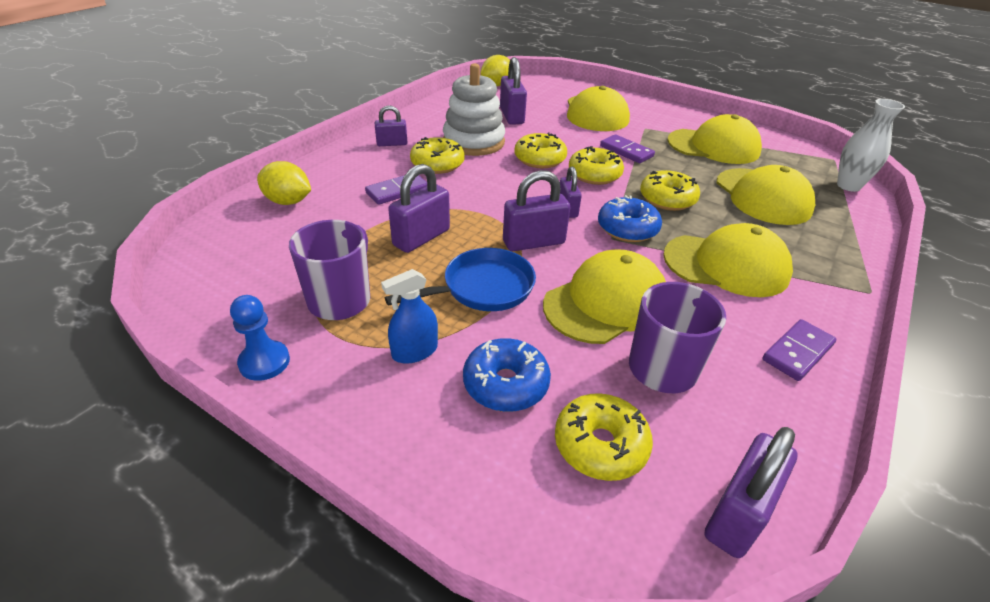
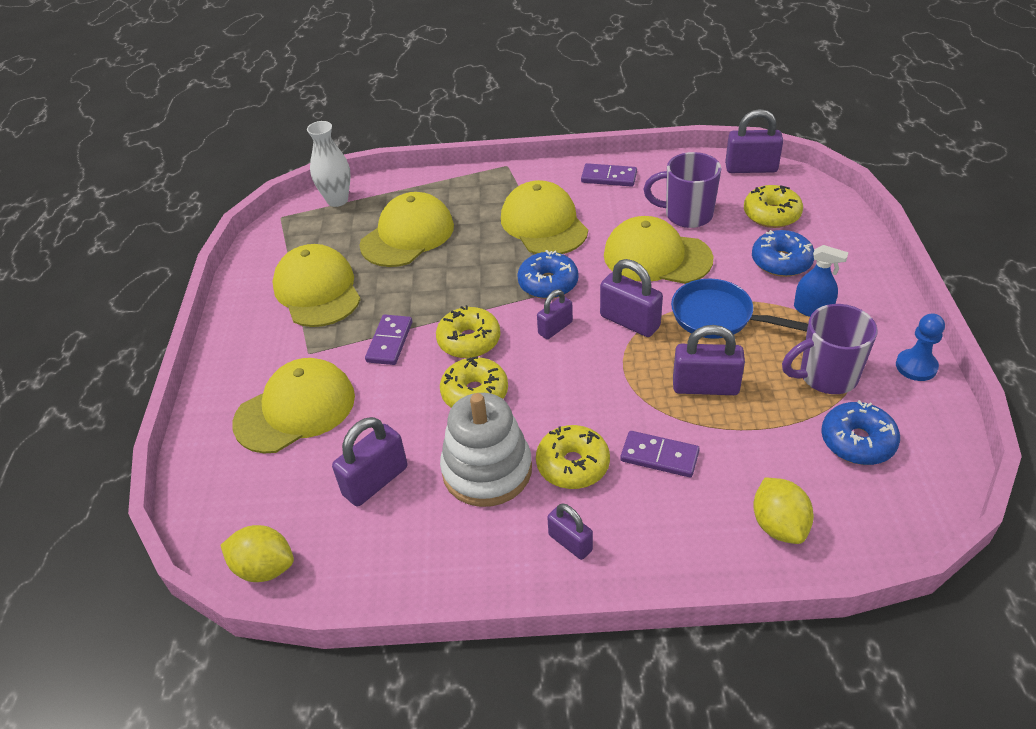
camera: 120 degrees left, 5 degrees up
(273, 270) = (857, 441): none -> blue donut
(667, 199) = (471, 281): yellow donut -> none

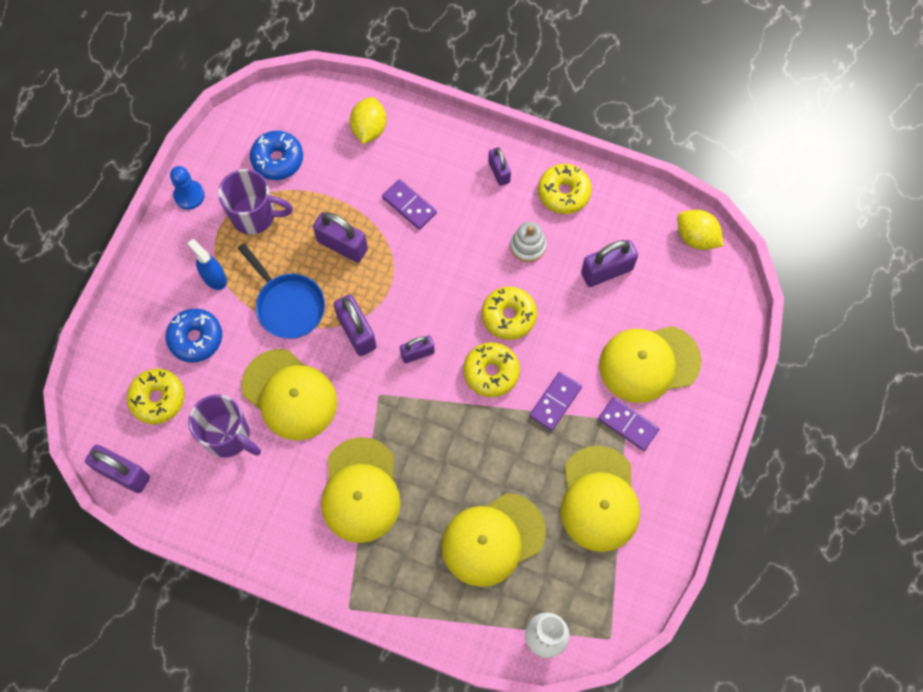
camera: 160 degrees left, 25 degrees up
(487, 470) = (528, 246): white stacking toy -> white stacking toy, size x0.54
(548, 283) = (397, 407): blue donut -> none
(573, 465) = (469, 224): yellow donut -> yellow donut (564, 193)
(609, 177) = (262, 531): purple domino -> purple domino (628, 424)

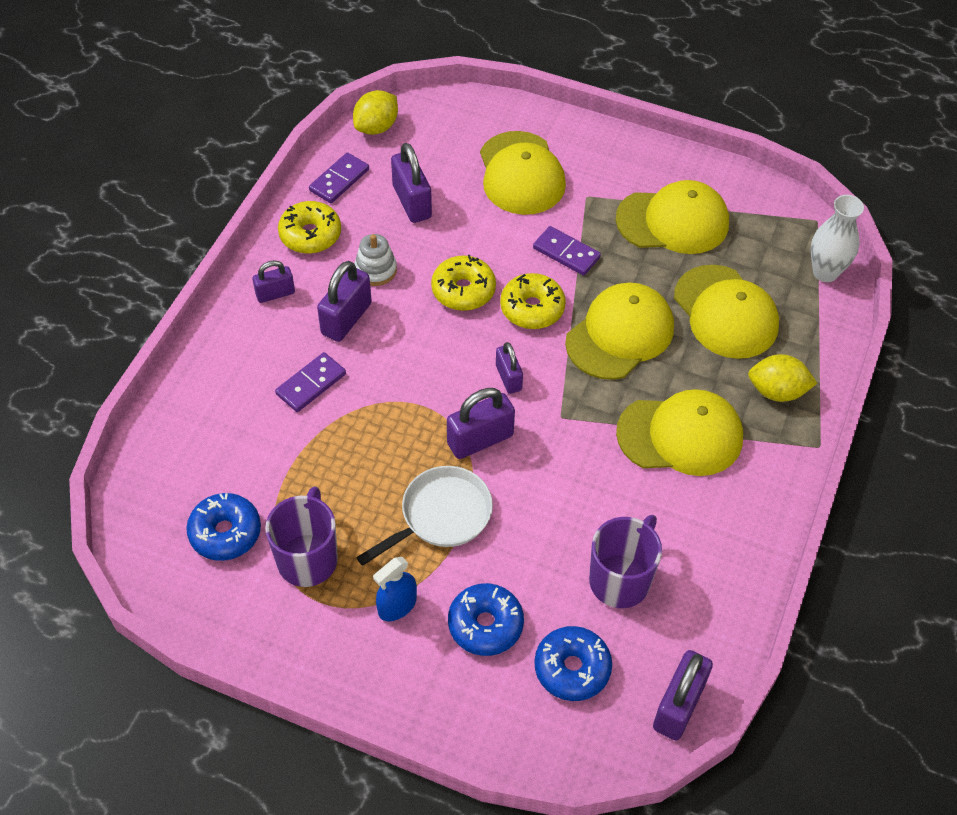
camera: 90 degrees left, 15 degrees down
(158, 399) = (572, 668): yellow donut -> blue donut
(189, 195) = (267, 643): blue pawn -> none
(288, 305) = (441, 516): blue pan -> white pan
(289, 395) = (563, 511): yellow cap -> yellow cap (620, 334)
(342, 245) = (360, 456): purple padlock -> purple padlock (346, 319)
(369, 129) = (194, 427): yellow lemon -> yellow lemon (777, 391)
(628, 424) = (590, 194): purple domino -> purple domino (339, 180)

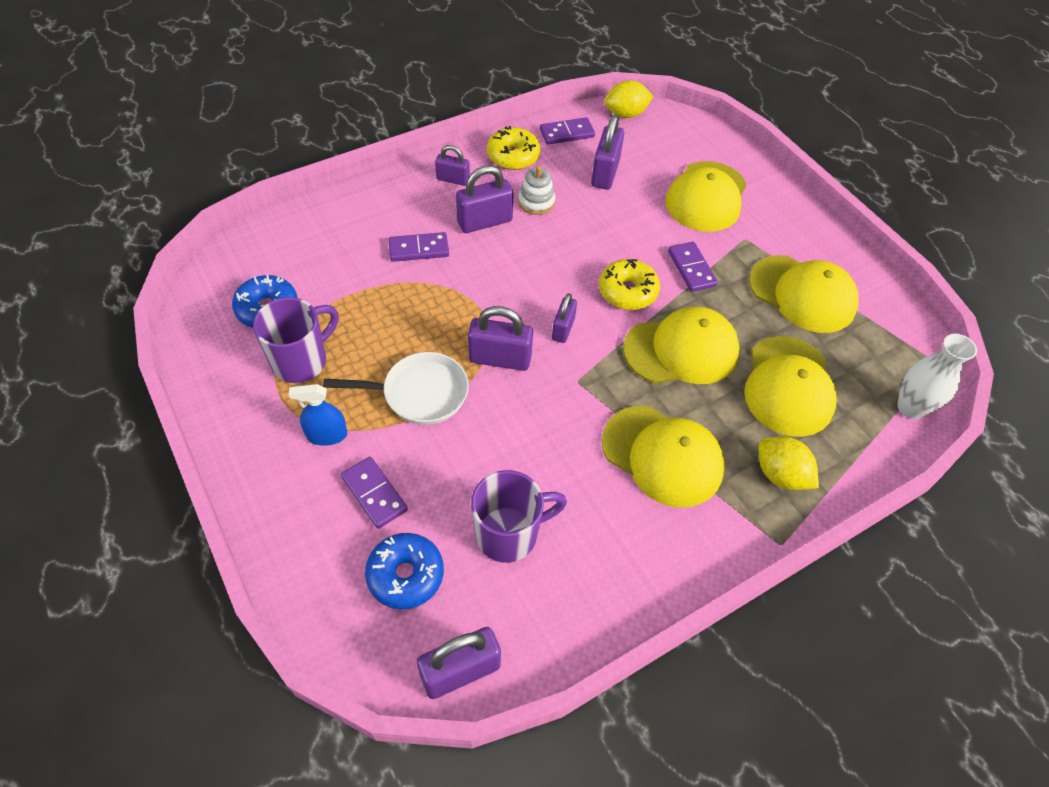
camera: 35 degrees right, 0 degrees up
(463, 290) = (587, 250): yellow donut -> none
(485, 625) = (374, 494): blue donut -> purple domino

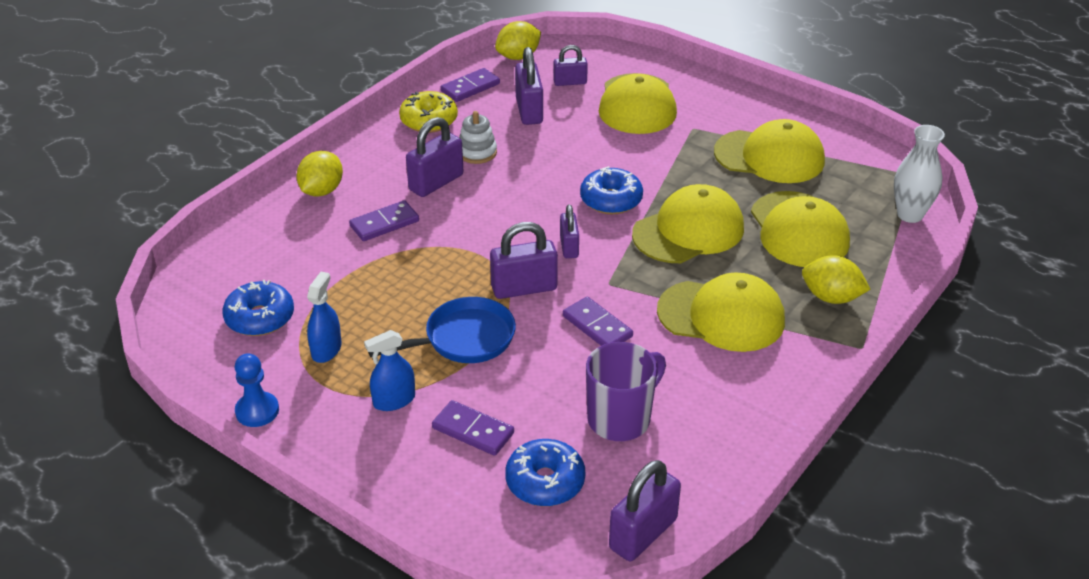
camera: 20 degrees left, 15 degrees down
(213, 402) = (257, 411): none -> blue pawn
(301, 361) = (326, 350): purple mug -> blue spray bottle
(386, 199) = (322, 191): none -> yellow lemon
(419, 393) = (464, 339): white pan -> blue pan
(453, 179) = (380, 156): purple padlock -> purple padlock (570, 82)
(627, 291) = (611, 200): yellow donut -> blue donut
(691, 268) = (658, 165): purple domino -> purple domino (597, 326)

